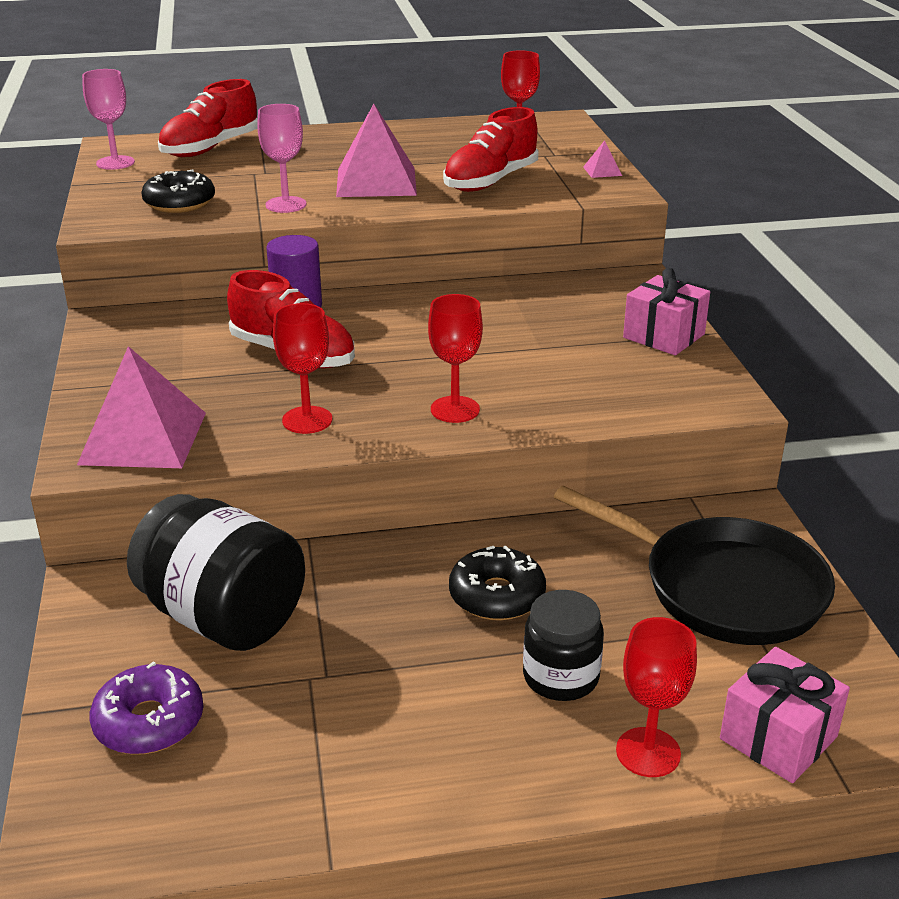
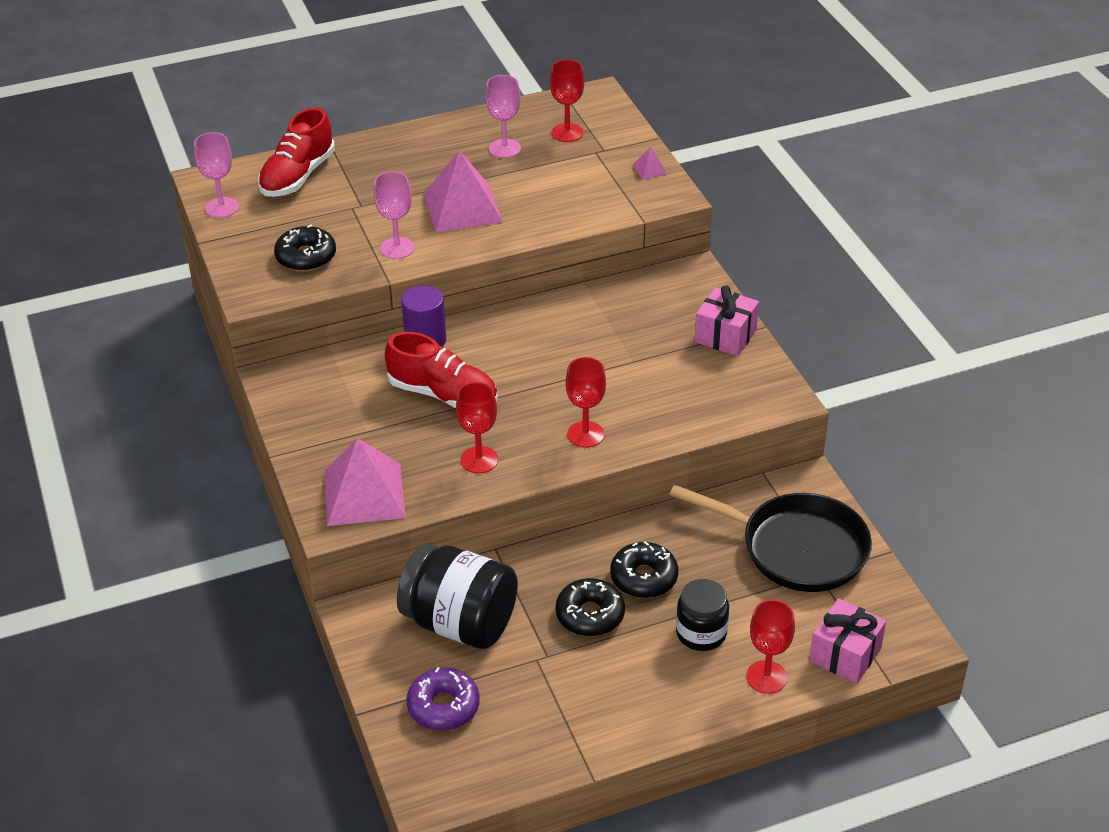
camera: 10 degrees left, 10 degrees up
(406, 631) = (590, 615): none -> black donut
(444, 146) = (504, 148): none -> pink goblet
(490, 181) = (559, 195): red shoe -> none

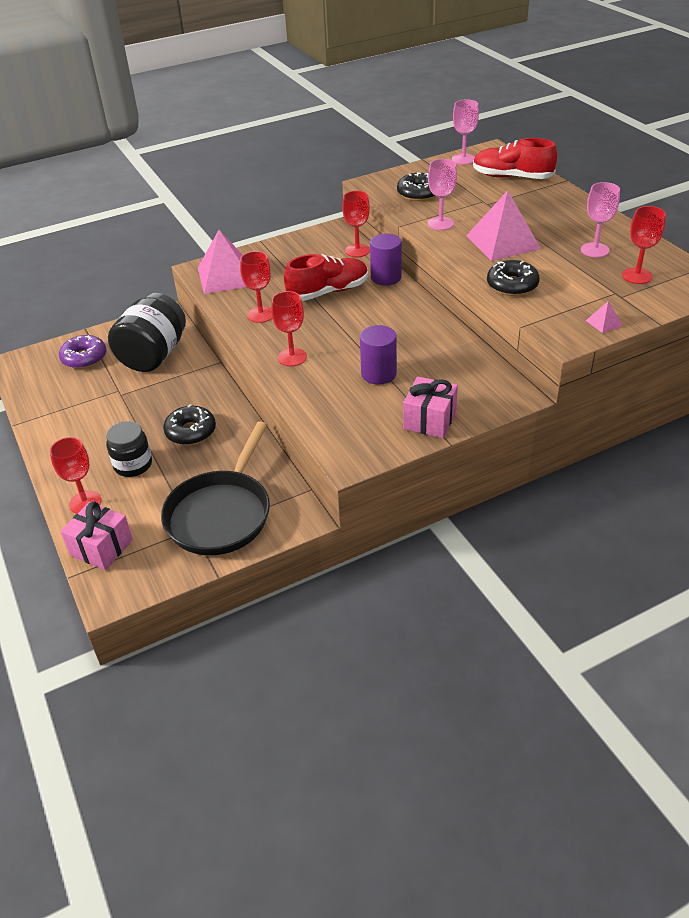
camera: 85 degrees right, 0 degrees up
(345, 360) = (357, 251): none -> red goblet
(443, 394) = (328, 292): red shoe -> red shoe turned 135 degrees counterclockwise
(590, 615) = (156, 409): black donut -> black donut (512, 285)
(635, 365) = (378, 374): none -> purple cylinder

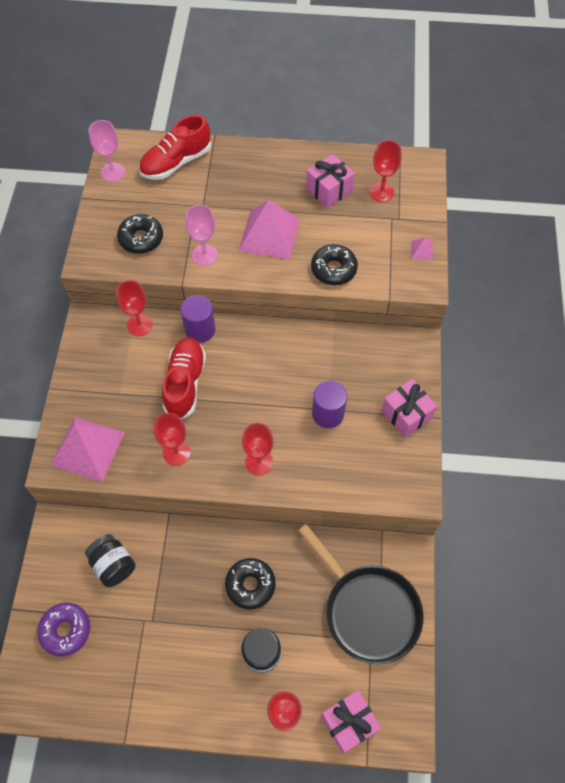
camera: 60 degrees left, 20 degrees up
(153, 355) = (113, 565): black jar -> black jar, size x0.59
(594, 250) = (329, 190): pink goblet -> pink gift

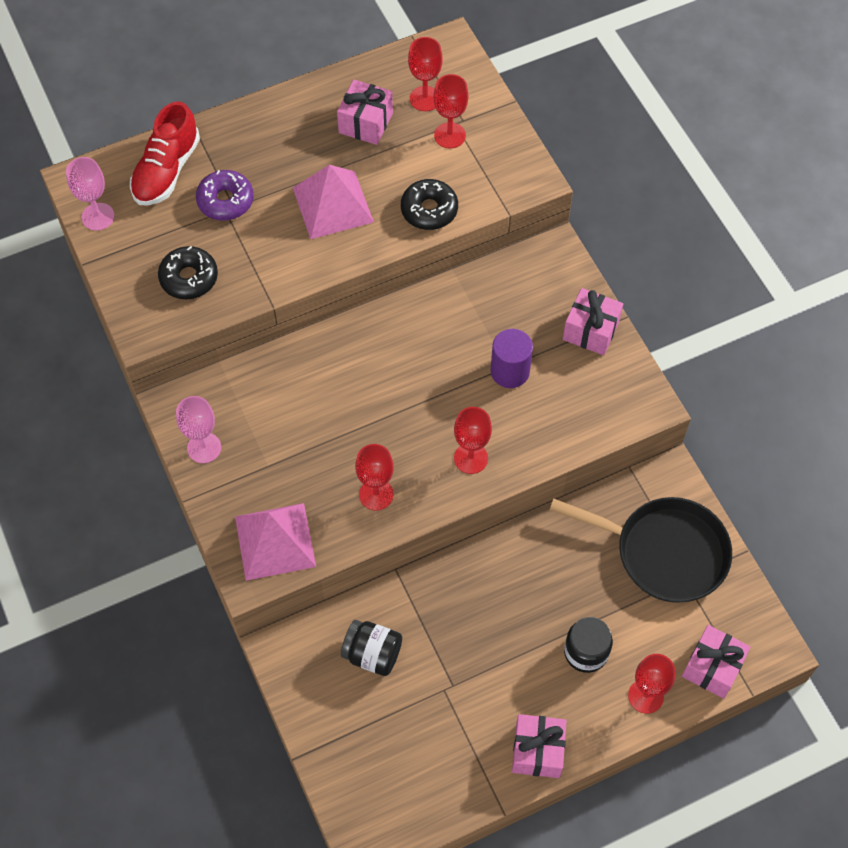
camera: 30 degrees left, 0 degrees up
(66, 630) = (367, 746): purple donut -> purple donut (225, 201)
(139, 325) = (237, 380): red goblet -> red goblet (450, 135)
(178, 708) = (537, 751): none -> pink gift
(185, 383) = (334, 417): red shoe -> none
(200, 330) = (310, 351): purple cylinder -> none
(204, 255) = (276, 262): pink goblet -> pink goblet (204, 448)
(250, 585) = (531, 593): black donut -> none
(422, 250) = (509, 144): pink pyramid -> none

